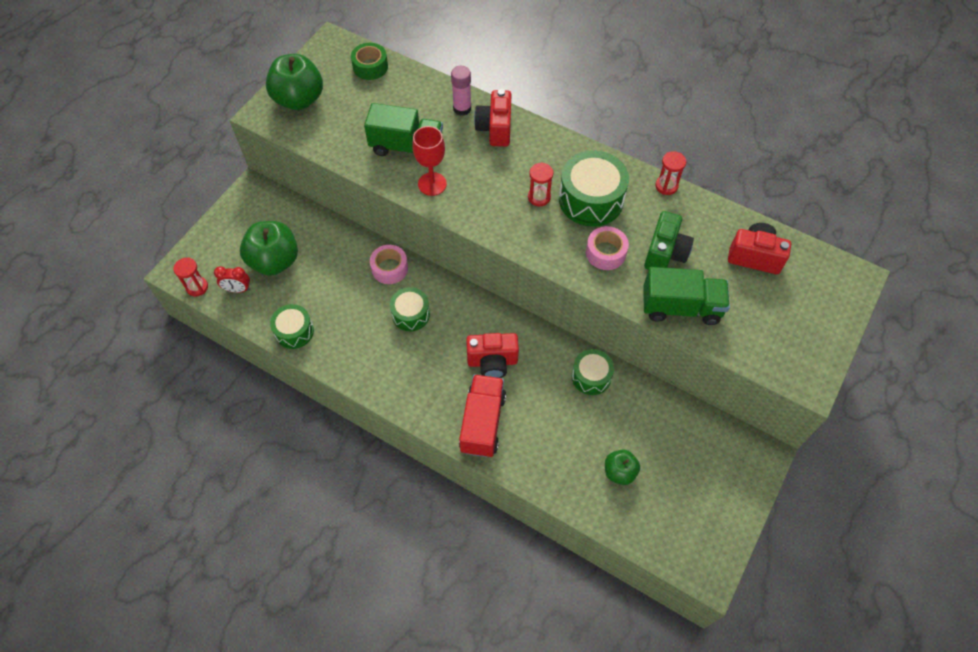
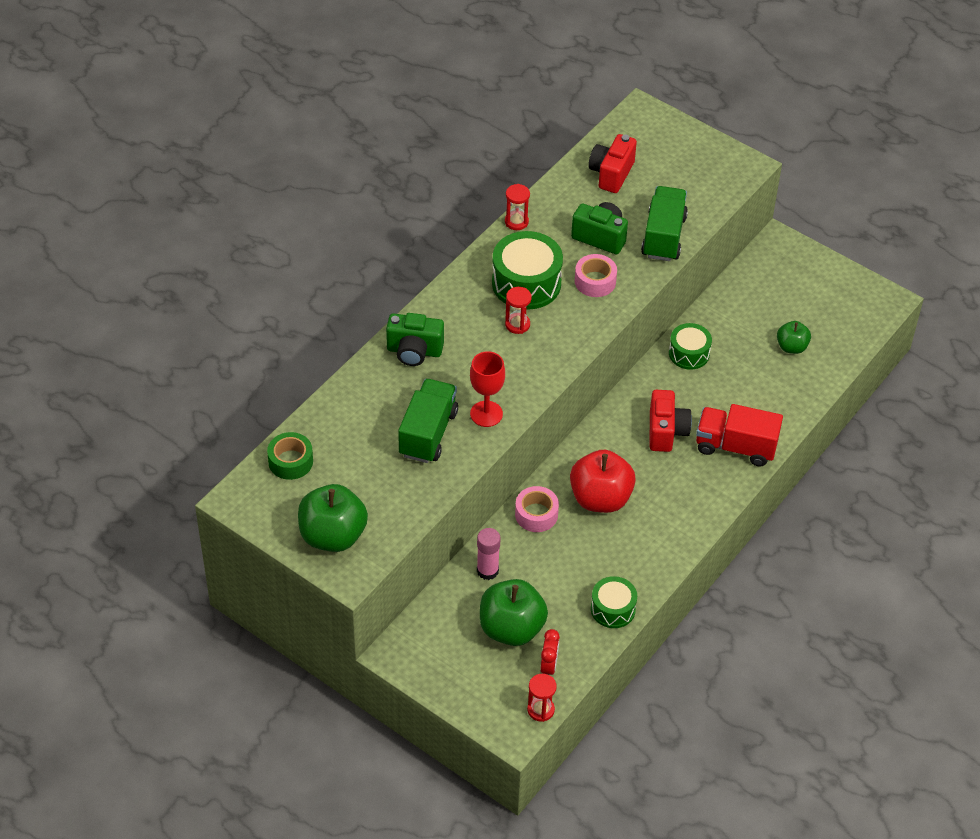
camera: 85 degrees left, 10 degrees down
(410, 314) = (600, 498): green drum -> red apple
(462, 108) = (377, 378): pink glue stick -> pink glue stick (487, 570)
(495, 129) = (414, 351): red camera -> green camera

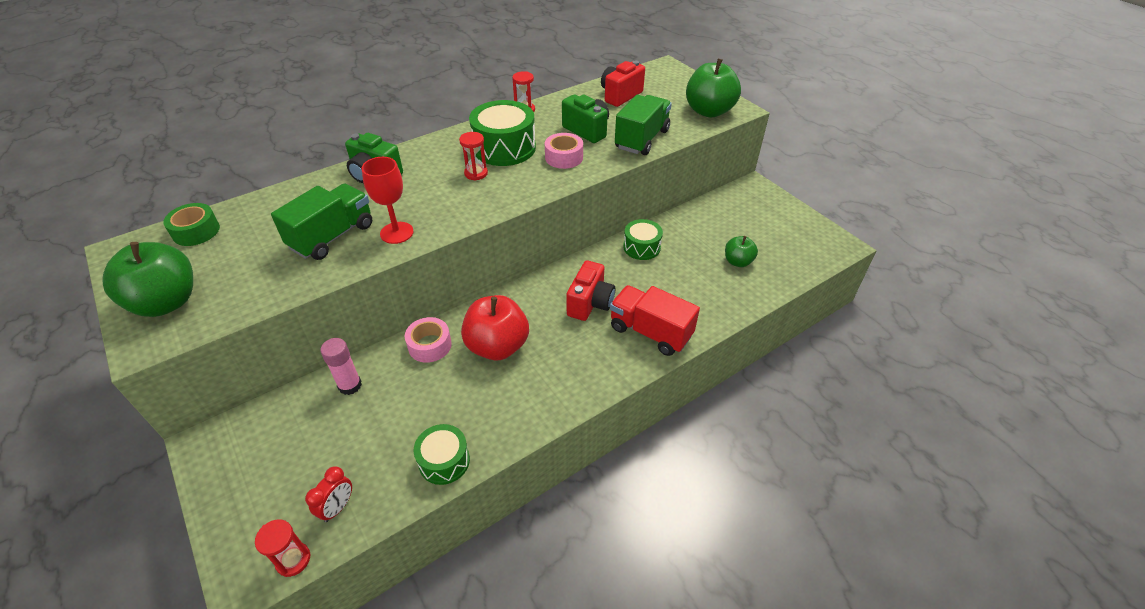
camera: 20 degrees right, 5 degrees down
(511, 628) = (330, 451): green apple -> green apple (709, 111)

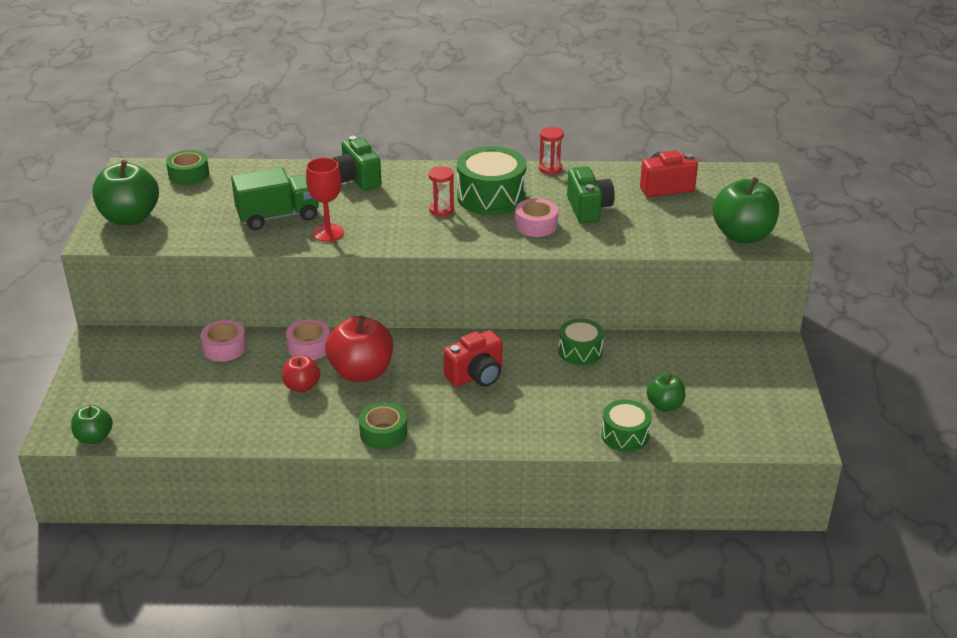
camera: 35 degrees right, 10 degrees down
(293, 560) = (94, 437): red hourglass -> green apple
(338, 507) = (147, 422): red clock -> none
(350, 385) = (224, 348): pink glue stick -> pink tape
(444, 461) = (243, 431): green drum -> green drum (625, 435)
(458, 386) = (302, 386): none -> red apple
(569, 393) = (383, 433): none -> green tape
(642, 139) = (633, 236): green truck -> none
(650, 332) = (505, 422): red truck -> none

